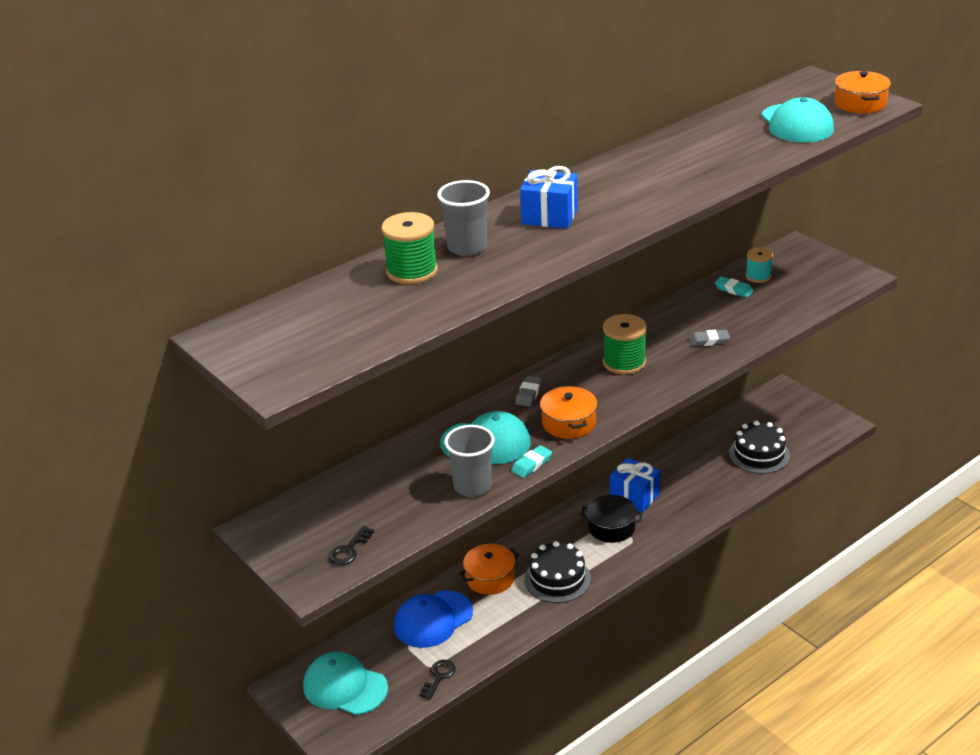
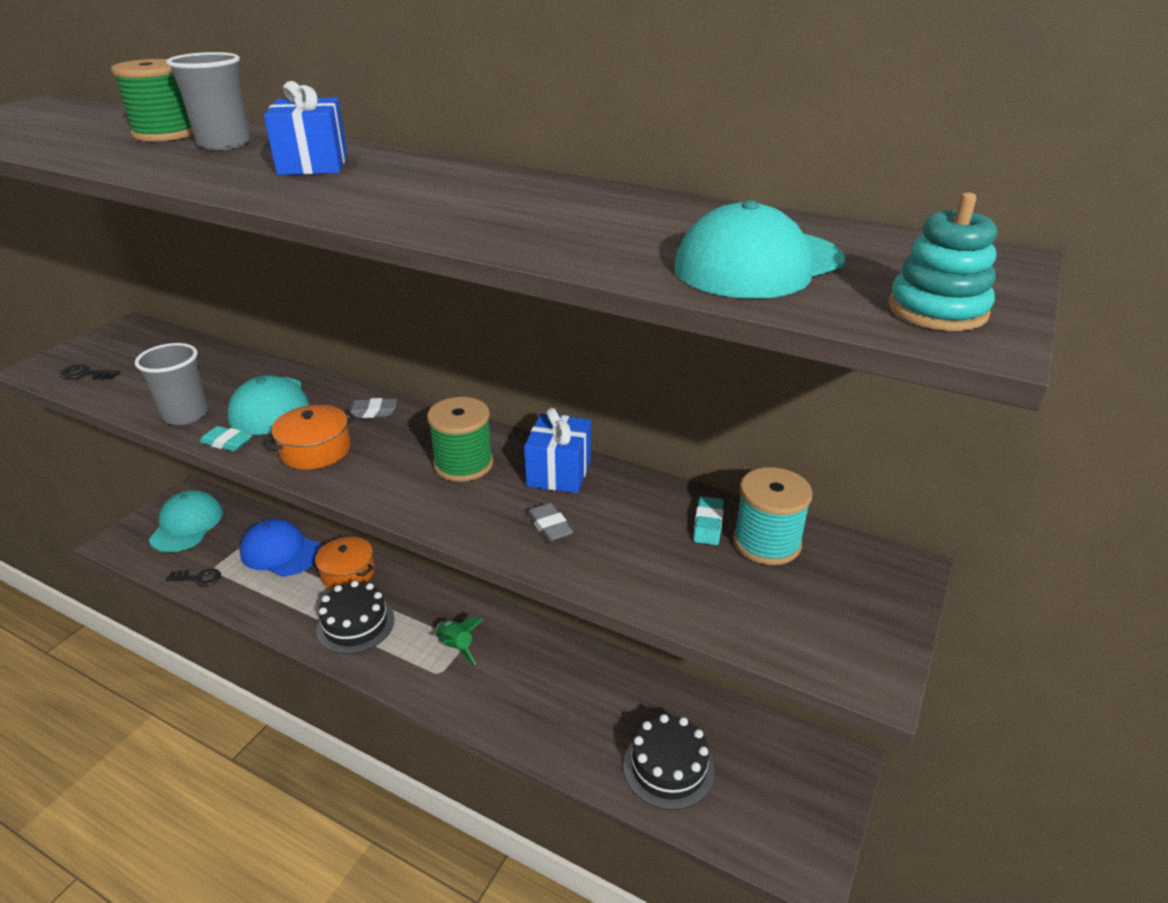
camera: 65 degrees right, 0 degrees up
(611, 527) = (456, 647): black pot -> green rocket
(634, 497) = (520, 653): blue gift -> blue gift (559, 472)
(758, 276) = (766, 542): turquoise spool -> turquoise spool, size x1.55
(860, 103) = (937, 310): orange pot -> turquoise stacking toy

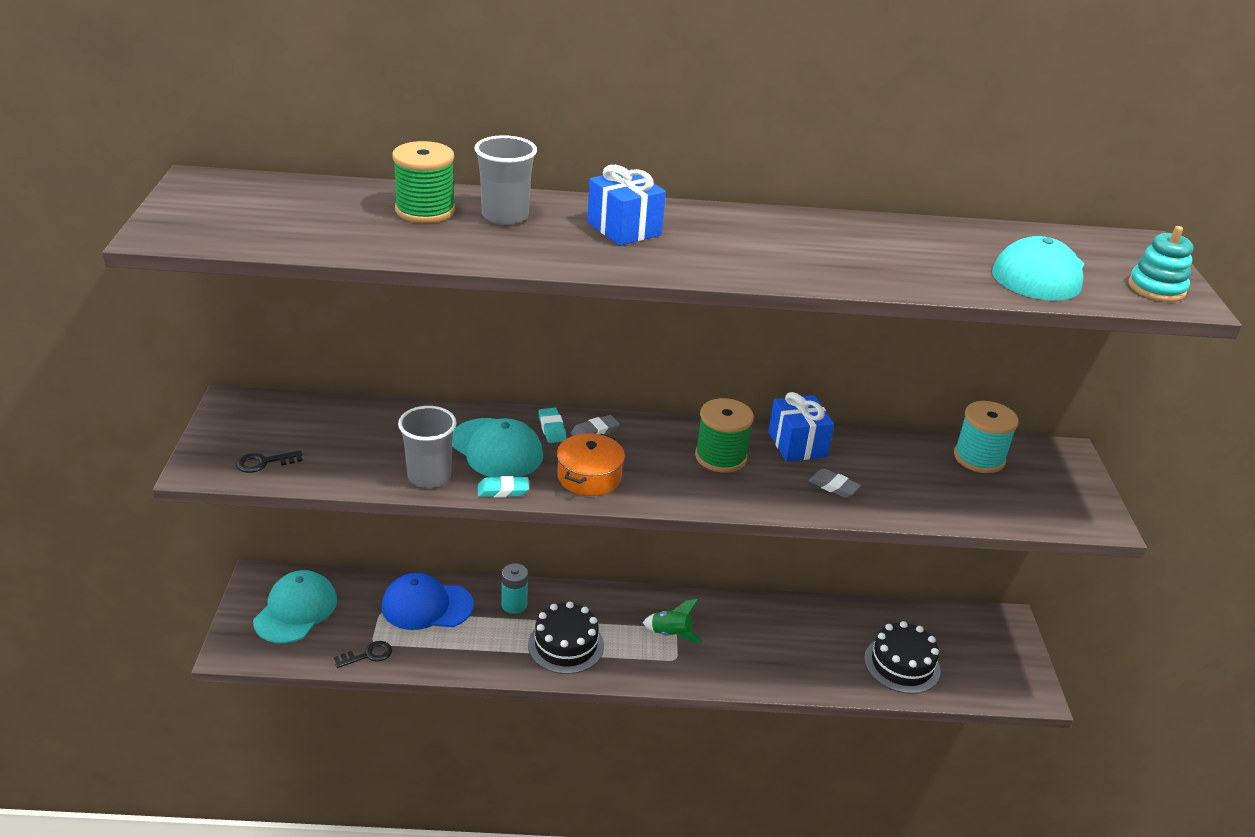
camera: 30 degrees left, 0 degrees up
(187, 525) = (296, 610): turquoise cap -> turquoise cap turned 45 degrees clockwise
(348, 573) = (514, 604): orange pot -> turquoise battery
(708, 524) = (933, 456): turquoise eraser -> turquoise eraser (552, 428)

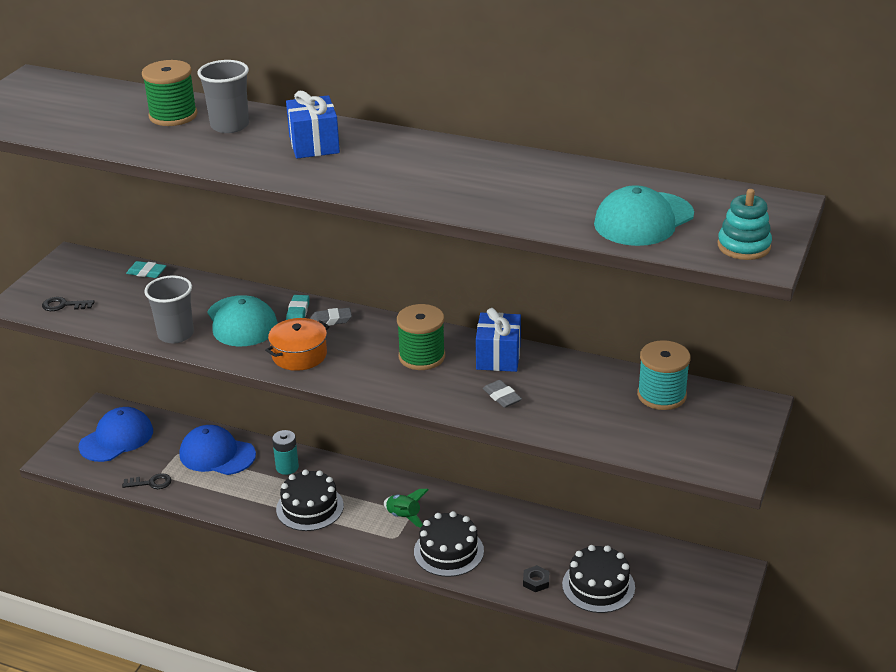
camera: 25 degrees right, 0 degrees up
(296, 610) = (116, 438): turquoise cap -> blue cap
(503, 490) = (224, 354): turquoise eraser -> turquoise eraser (146, 272)
(738, 661) = (448, 551): none -> black cake
(842, 674) = (536, 581): none -> black nut

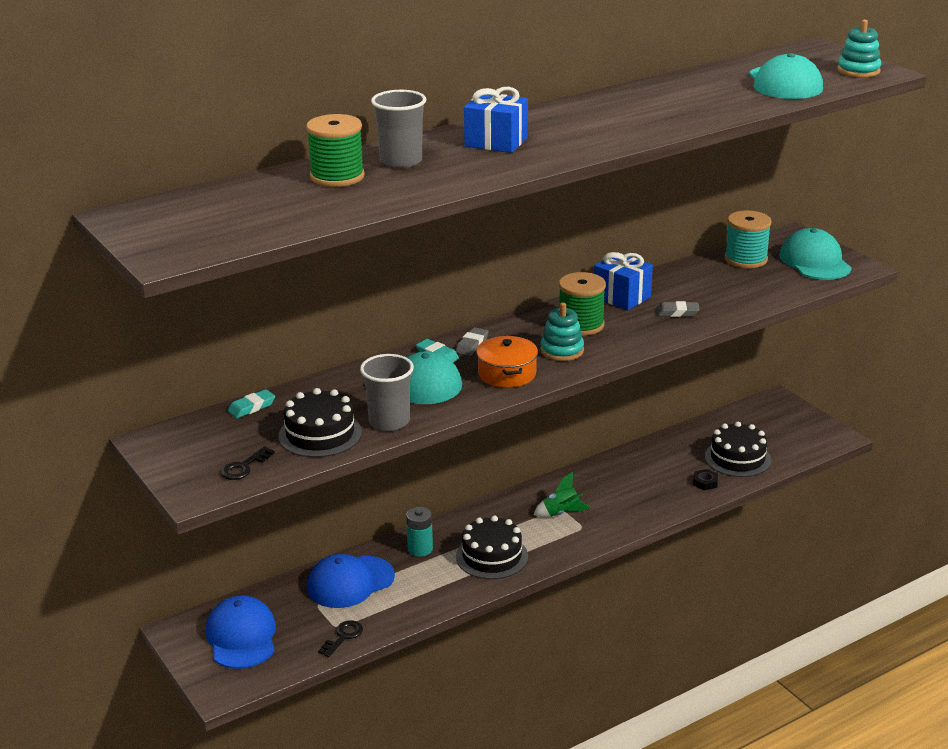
camera: 55 degrees left, 5 degrees down
(365, 365) = (562, 350): none -> turquoise stacking toy
(448, 551) = (628, 508): black cake -> black cake (320, 434)
(711, 438) = (815, 261): none -> turquoise cap

